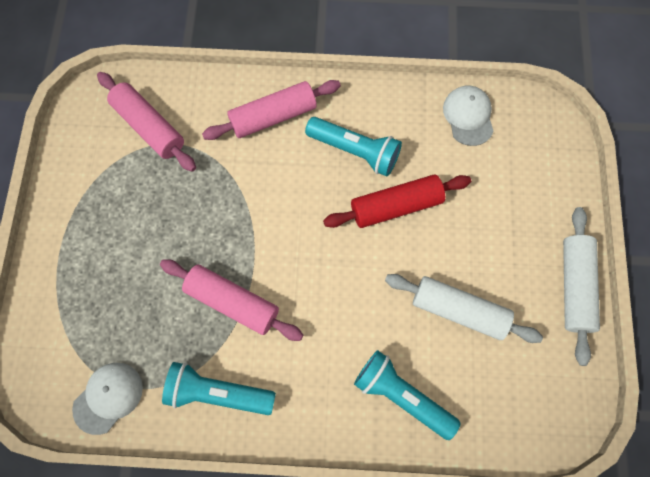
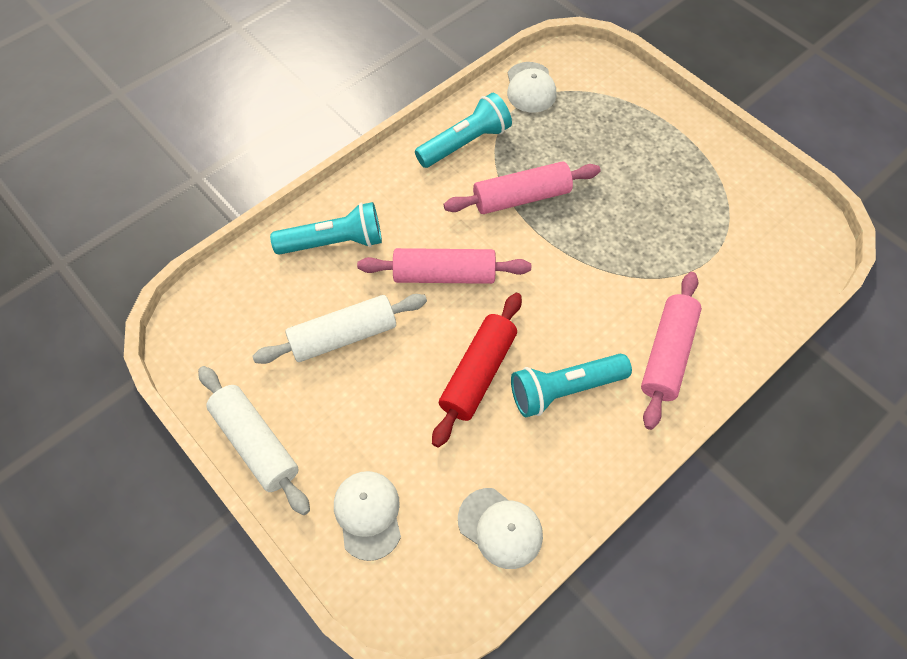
camera: 135 degrees right, 10 degrees down
(149, 127) = (744, 254): pink rolling pin -> pink rolling pin (444, 275)
(537, 185) = (368, 514): none -> white cap

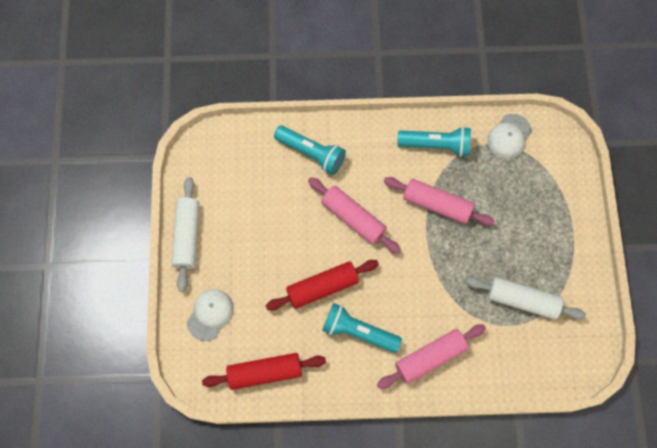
camera: 40 degrees right, 10 degrees up
(343, 336) = (273, 212): white rolling pin -> white rolling pin (522, 300)
(500, 528) = (265, 372): white cap -> red rolling pin

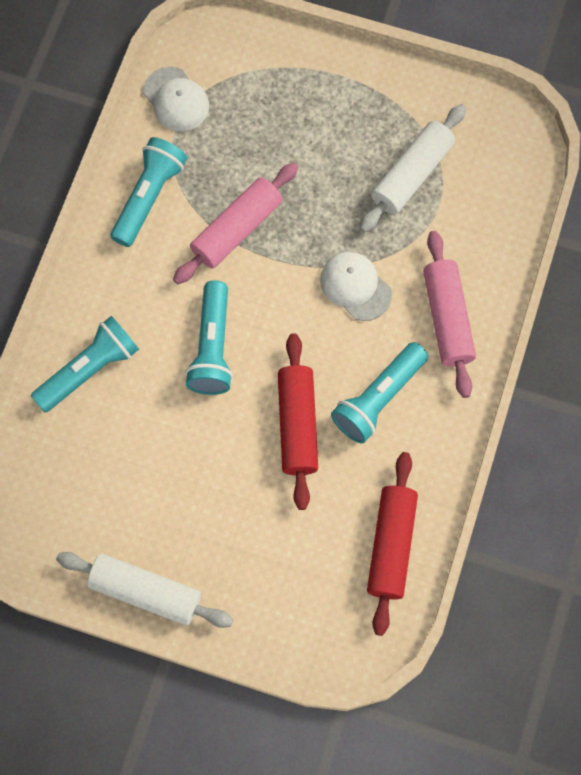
camera: 70 degrees left, 0 degrees up
(210, 314) = (279, 596): white cap -> white cap (355, 287)
(353, 218) = (212, 347): pink rolling pin -> turquoise flashlight

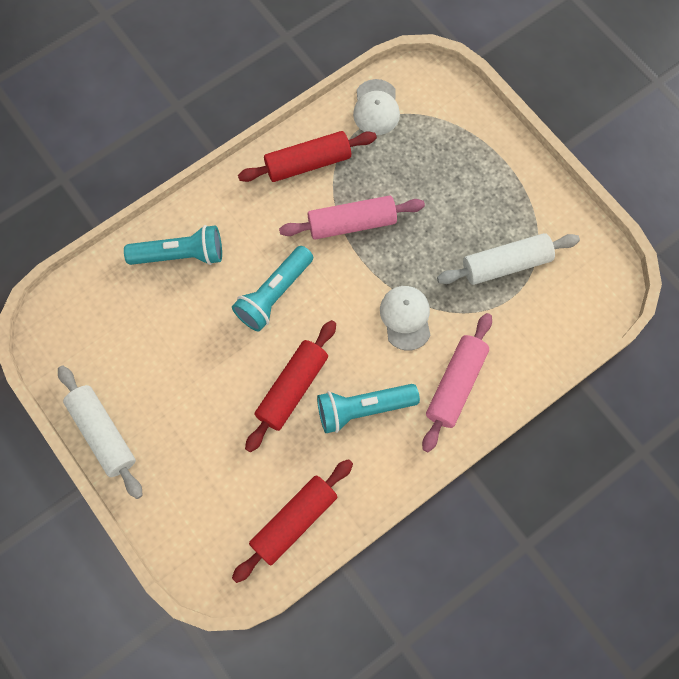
camera: 35 degrees right, 0 degrees up
(149, 197) = (308, 163): turquoise flashlight -> red rolling pin

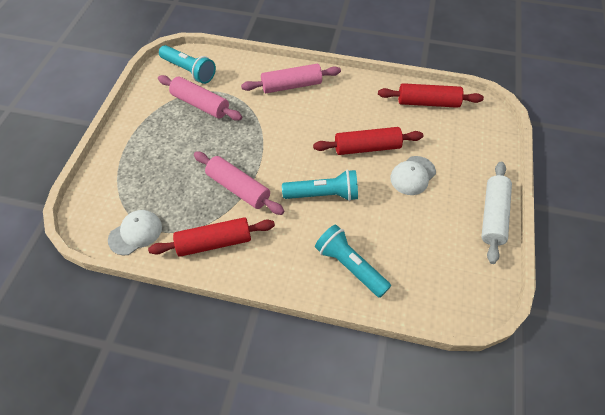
camera: 130 degrees left, 15 degrees down
(308, 163) = (214, 242): red rolling pin -> red rolling pin turned 45 degrees counterclockwise
(363, 409) = (344, 112): turquoise flashlight -> turquoise flashlight (189, 71)
(406, 318) = (275, 126): white cap -> white cap (412, 175)
(506, 264) = (200, 104): white rolling pin -> pink rolling pin

